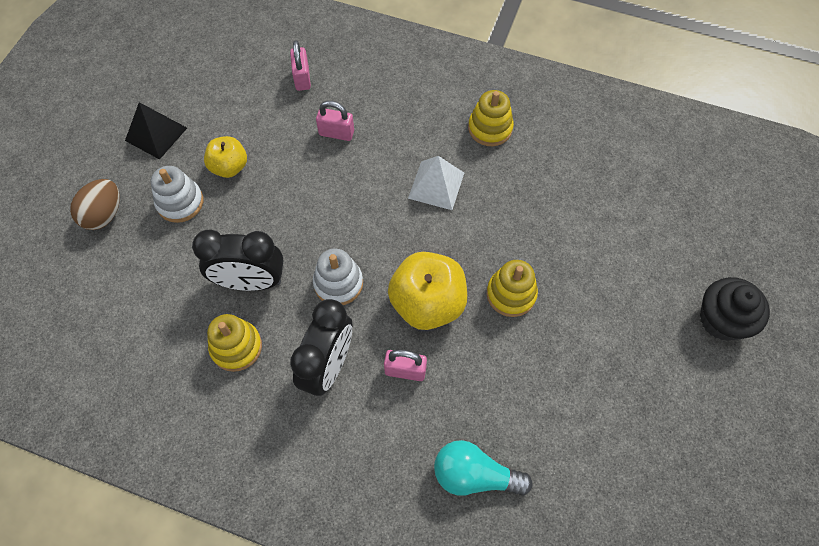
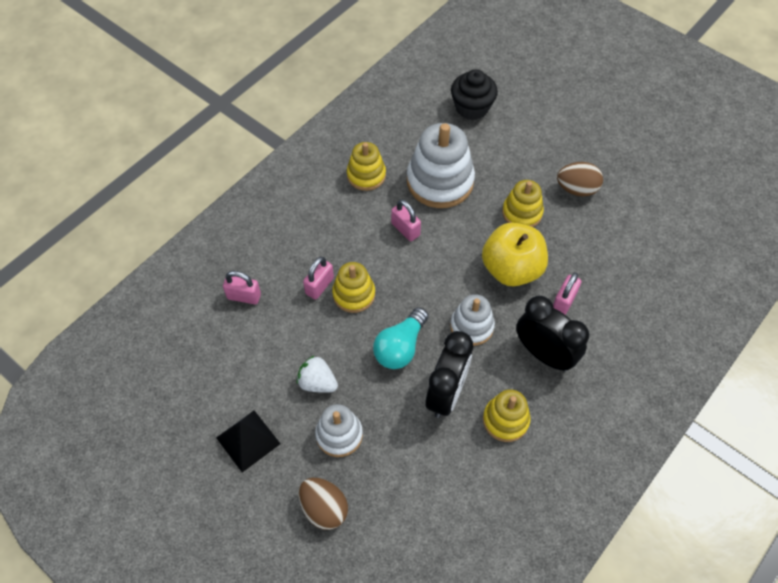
camera: 70 degrees left, 5 degrees down
(229, 167) = (317, 383): yellow apple -> white strawberry
(338, 165) = (354, 294): none -> yellow stacking toy
(436, 185) = (405, 229): white pyramid -> pink padlock
(474, 475) = (657, 283): turquoise light bulb -> turquoise light bulb (400, 347)
(515, 198) = (440, 181): none -> white stacking toy
(575, 347) = (576, 189): none -> brown egg
(722, 320) = (582, 101): black cupcake -> black cupcake (472, 107)

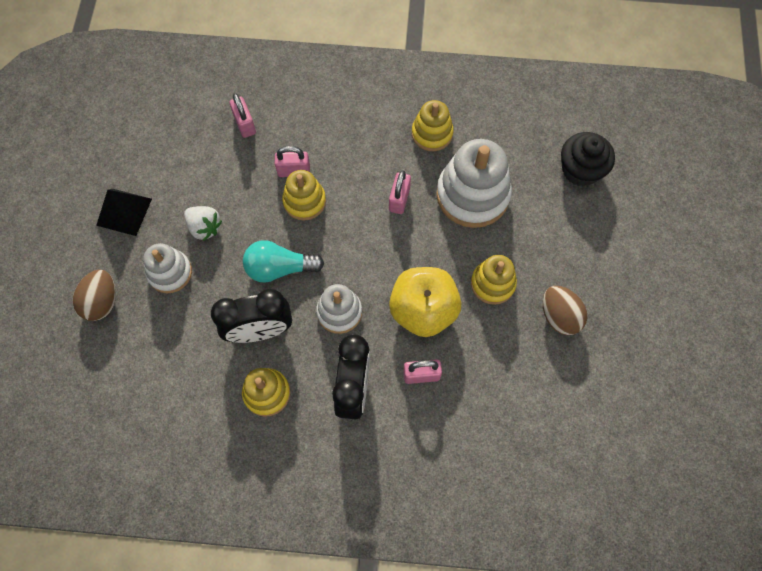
camera: 55 degrees right, 10 degrees up
(317, 383) = (205, 227): white strawberry -> white strawberry turned 135 degrees clockwise

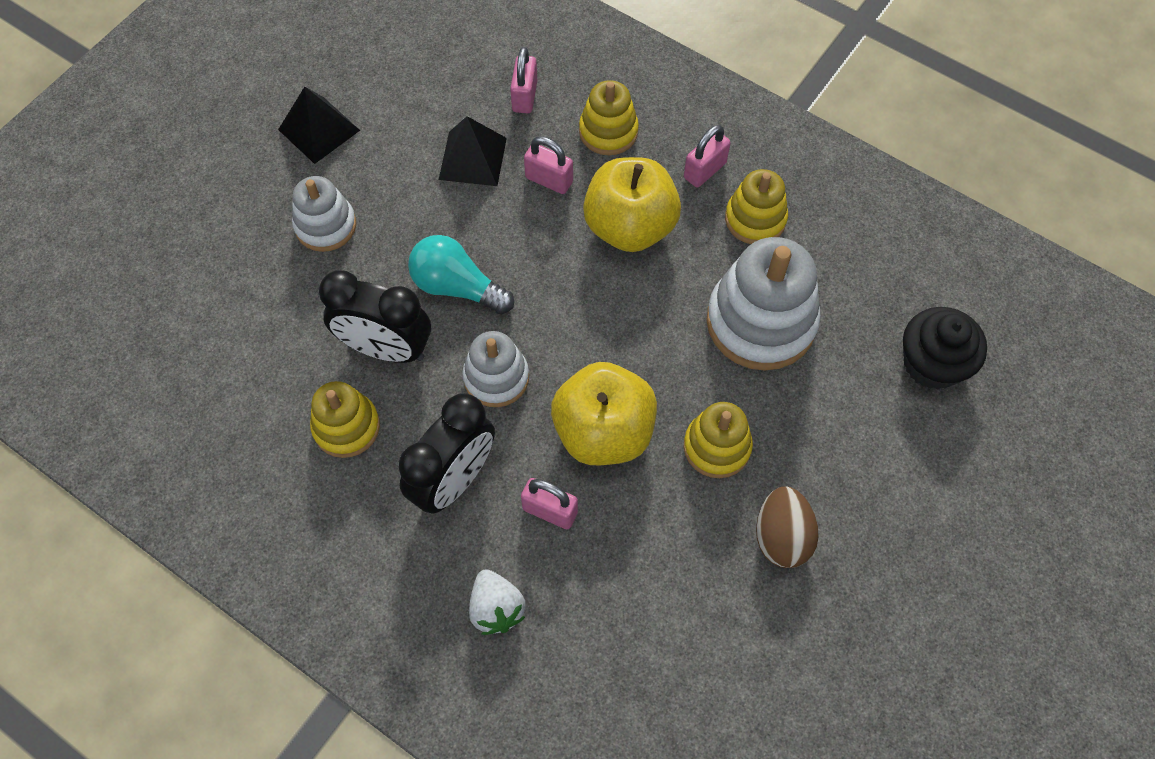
camera: 30 degrees right, 5 degrees down
(102, 302) = (228, 219): brown egg -> none
(205, 227) = (399, 194): white strawberry -> white strawberry (496, 608)
(237, 181) = (473, 158): none -> black pyramid
(304, 201) = (539, 222): yellow stacking toy -> yellow stacking toy (608, 131)
(361, 176) = (630, 227): none -> yellow apple
(399, 199) = (660, 279): pink padlock -> pink padlock (704, 170)

